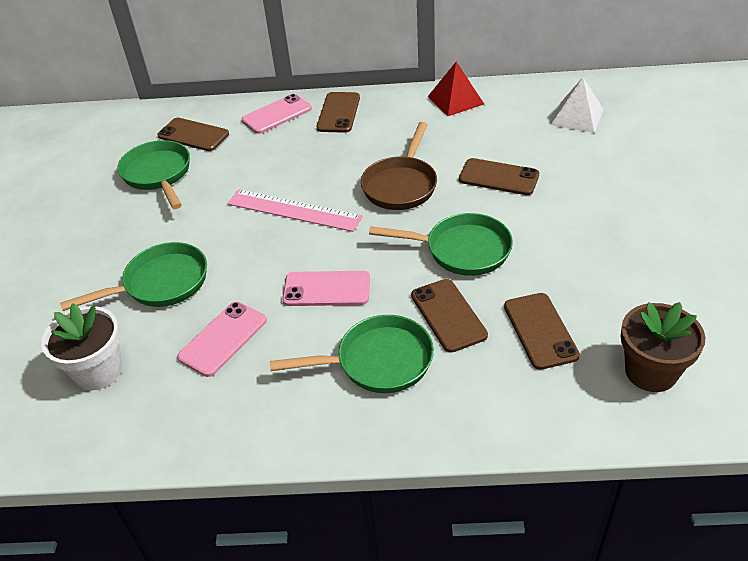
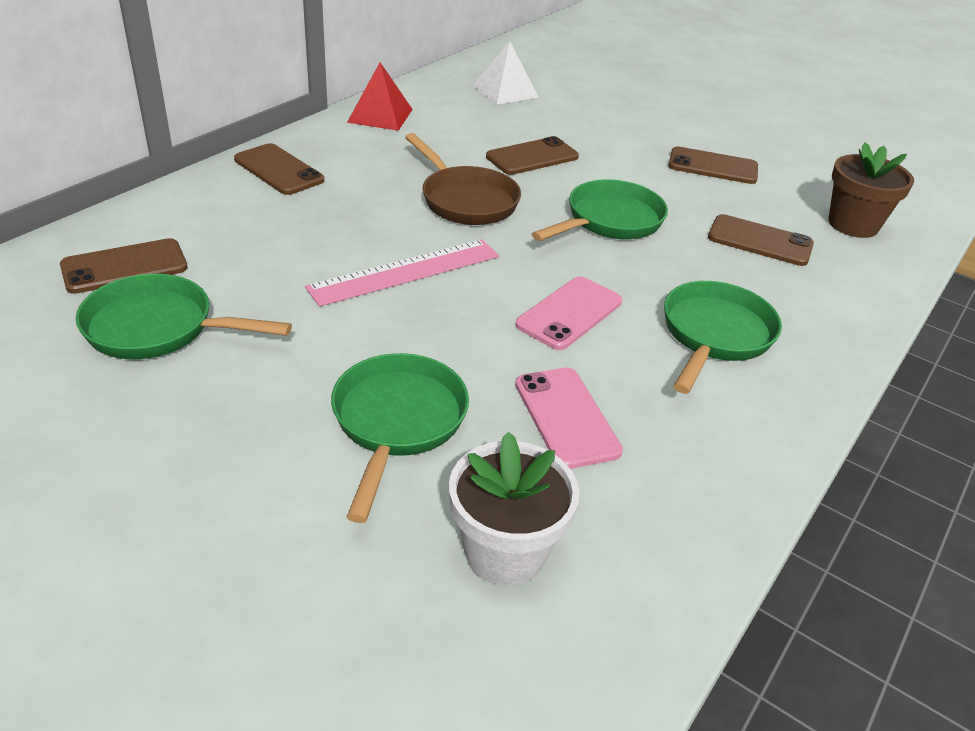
camera: 60 degrees left, 5 degrees down
(277, 114) = (204, 200): pink phone -> none
(448, 315) = (691, 270): brown phone -> brown phone (712, 166)

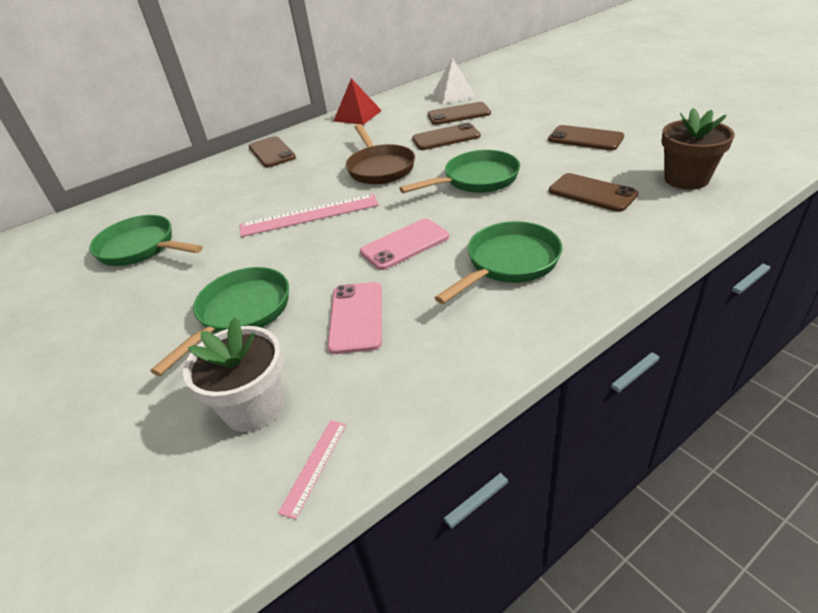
camera: 25 degrees right, 0 degrees up
(124, 267) = (147, 212): brown phone -> brown phone (458, 114)
(634, 616) = (314, 466): none -> pink ruler

